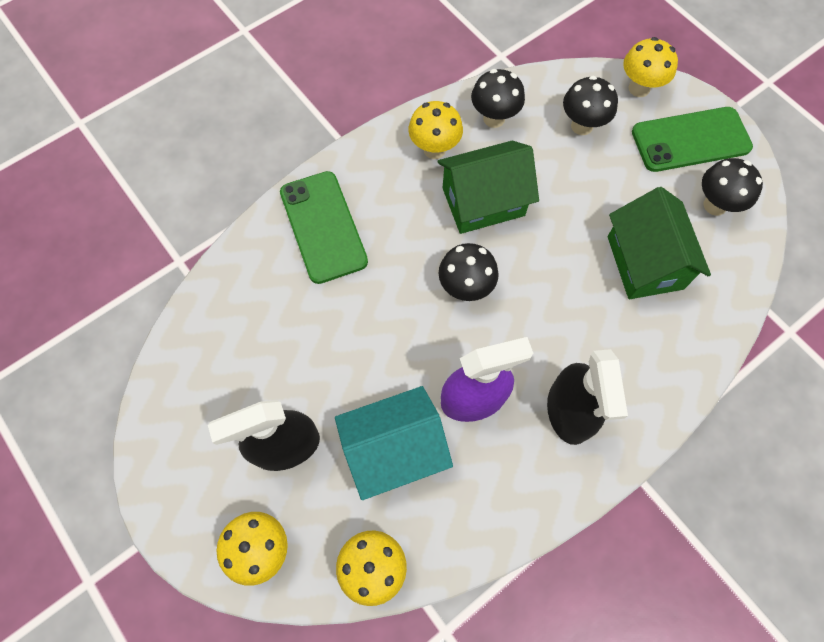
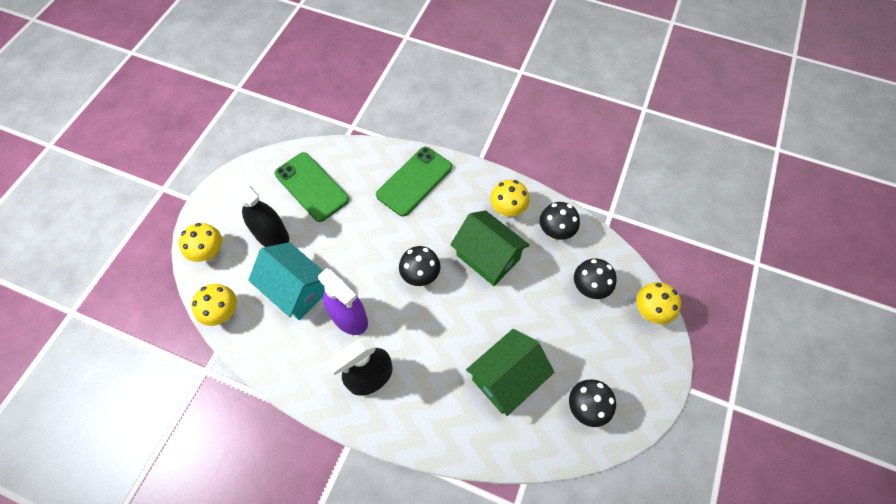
camera: 60 degrees right, 5 degrees down
(690, 140) = (630, 367): green phone -> green phone (311, 187)

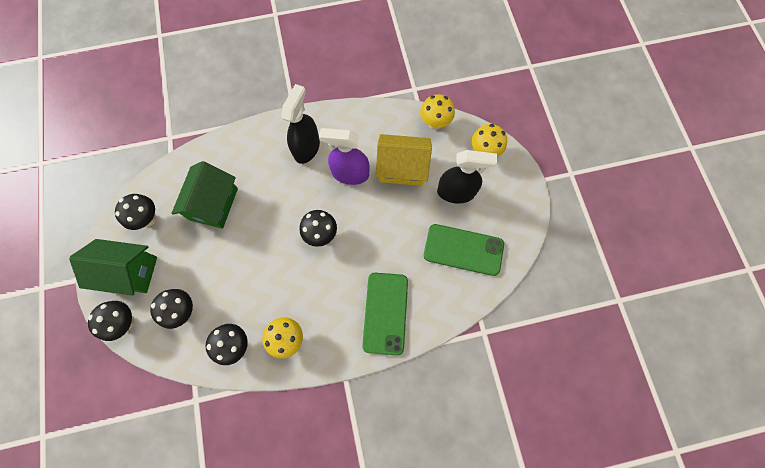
camera: 145 degrees right, 10 degrees up
(296, 289) = (402, 168): turquoise house -> yellow house
(488, 257) = (279, 284): green house -> green house (130, 271)
(649, 312) = (126, 322): yellow mushroom -> black mushroom

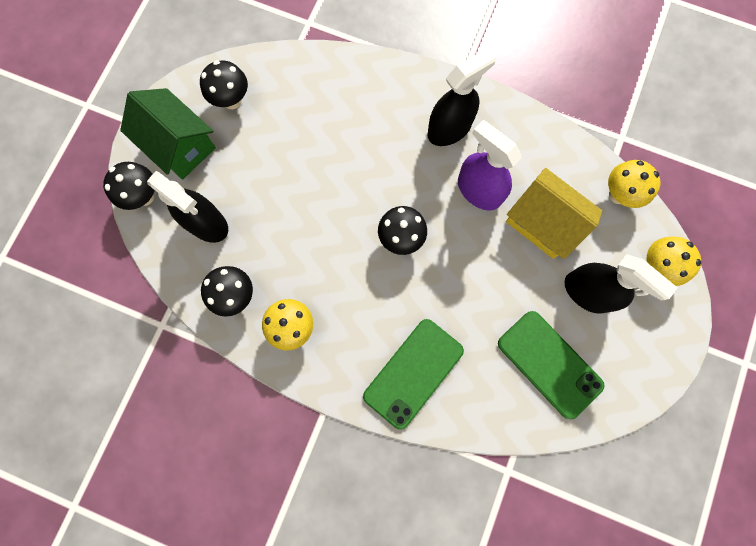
camera: 35 degrees right, 5 degrees up
(183, 310) = (207, 223): black mushroom -> black spray bottle
(214, 204) = (308, 128): green house -> none

